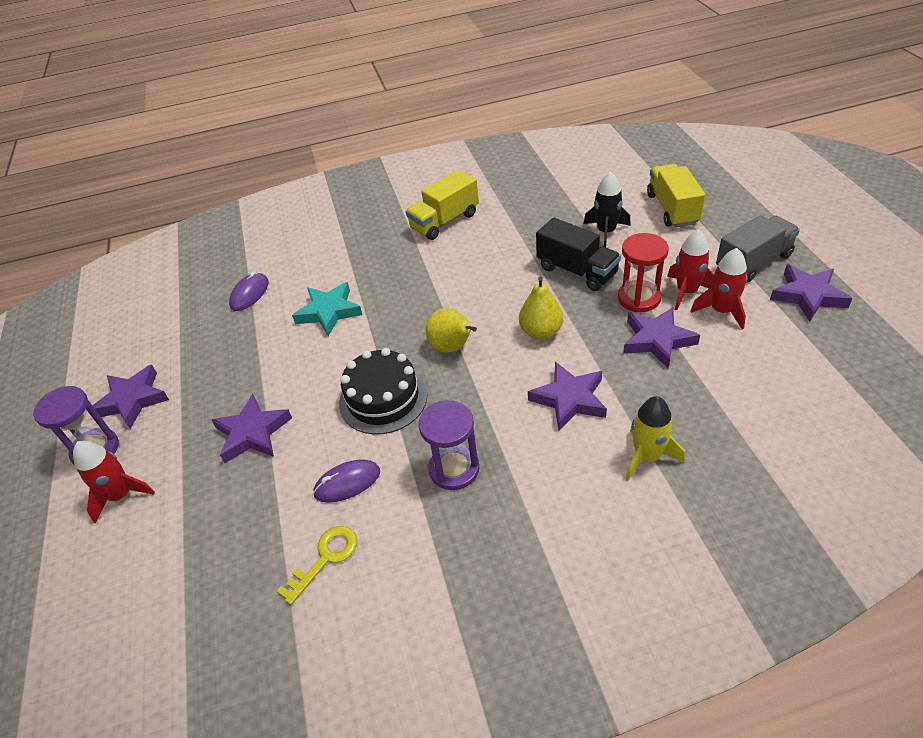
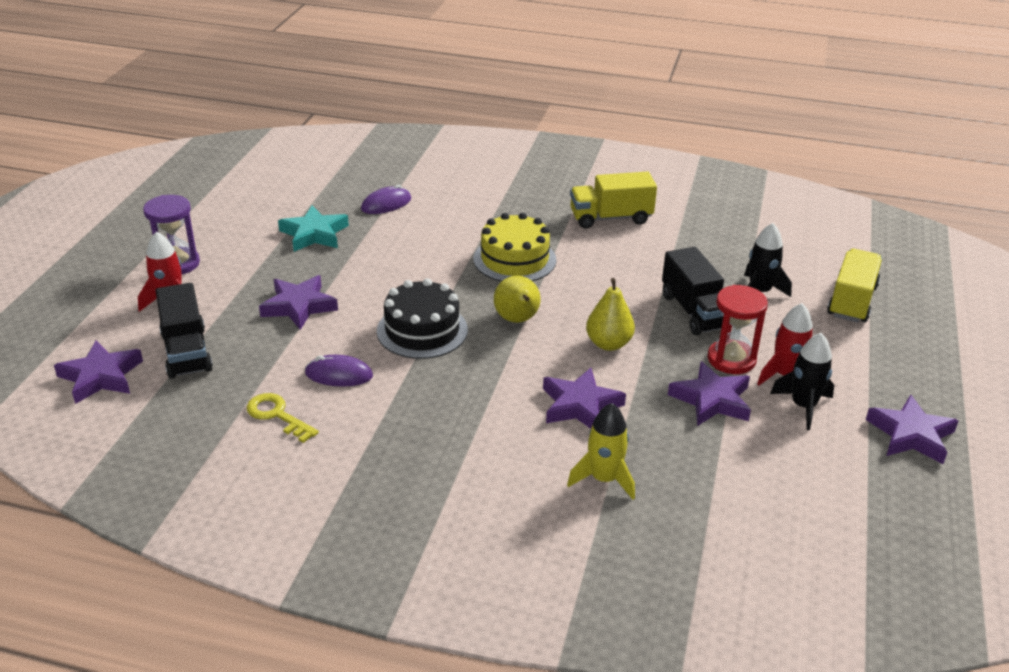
camera: 25 degrees right, 10 degrees down
(132, 400) = (231, 242): purple star -> purple star (101, 376)
(181, 540) = (186, 352): none -> black truck
(325, 558) = (277, 415): yellow key -> yellow key turned 120 degrees counterclockwise
(329, 312) = (438, 246): turquoise star -> turquoise star (314, 234)
(402, 293) = (514, 259): none -> yellow cake
(454, 469) = (431, 407): purple hourglass -> none
(721, 311) = (803, 406): red rocket -> black rocket
(753, 262) = (885, 382): grey truck -> none

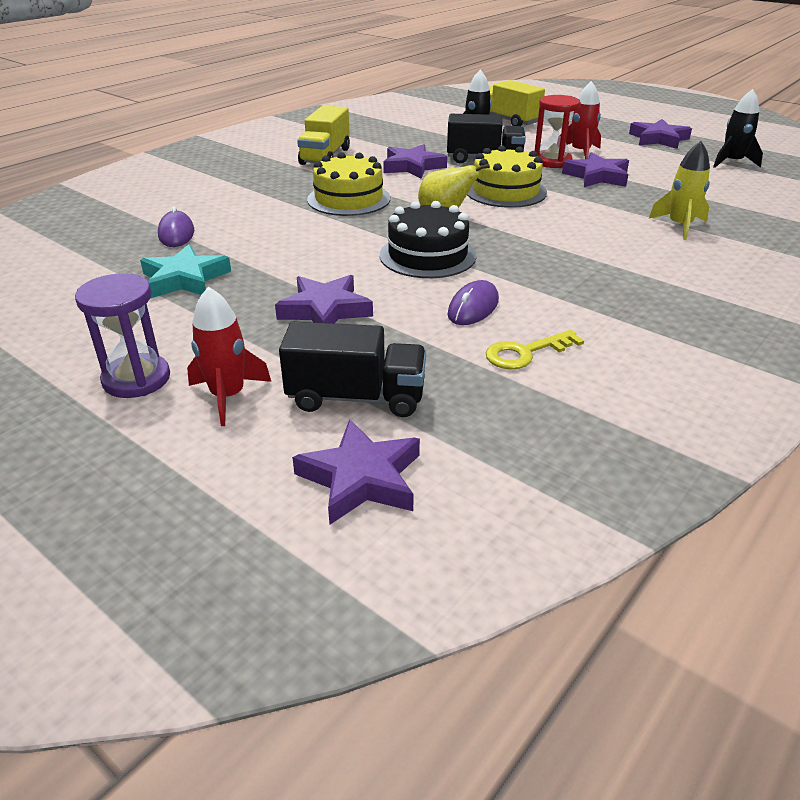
camera: 65 degrees left, 0 degrees up
(580, 405) = (582, 216): purple star -> purple star (412, 166)
(608, 344) = (505, 191): yellow pear -> yellow cake
(803, 406) = (617, 155): black rocket -> black rocket (732, 162)

